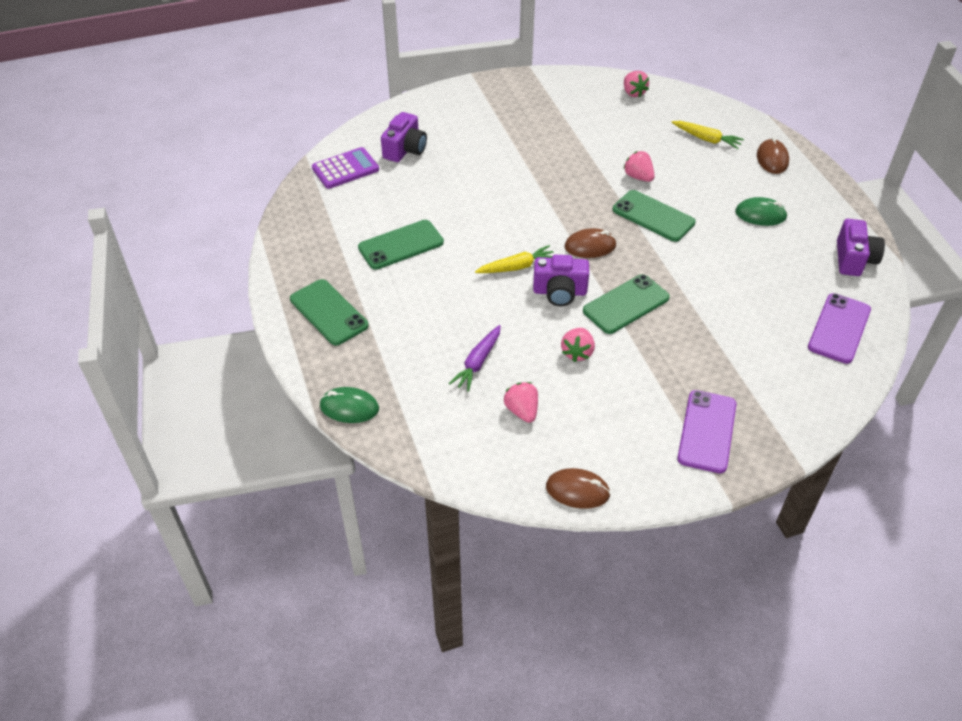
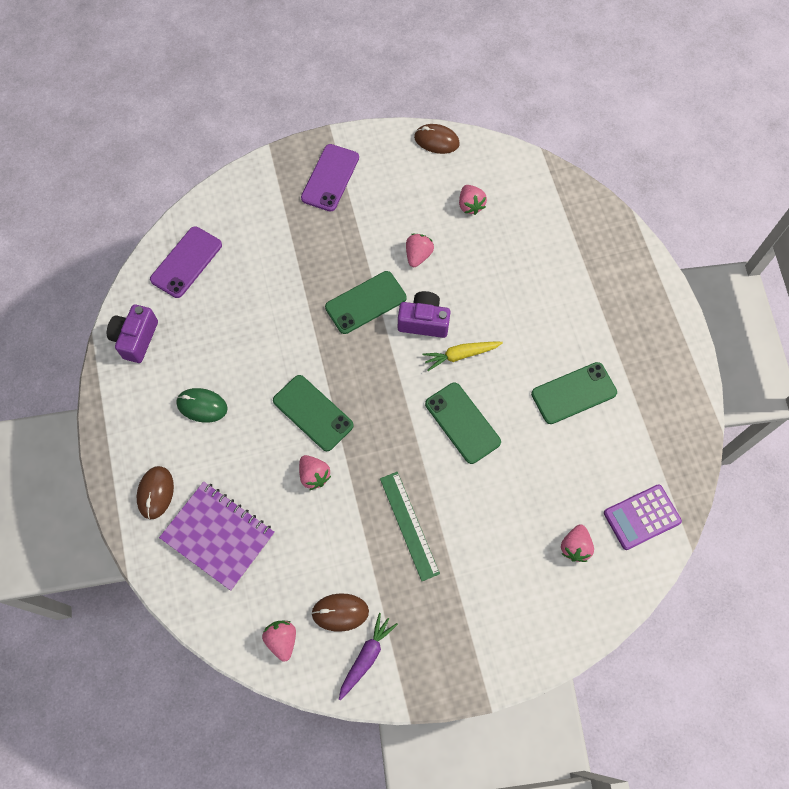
camera: 175 degrees left, 20 degrees up
(329, 312) = (636, 315): green phone -> green phone (462, 423)
(349, 407) = (607, 219): green mouse -> none
(405, 149) = (575, 547): purple camera -> pink strawberry
(478, 362) = (503, 252): purple carrot -> purple carrot (366, 657)
(547, 153) = (409, 525): none -> green ruler
(590, 246) = (385, 376): brown mouse -> brown mouse (340, 612)
(706, 139) = (218, 536): yellow carrot -> purple notebook

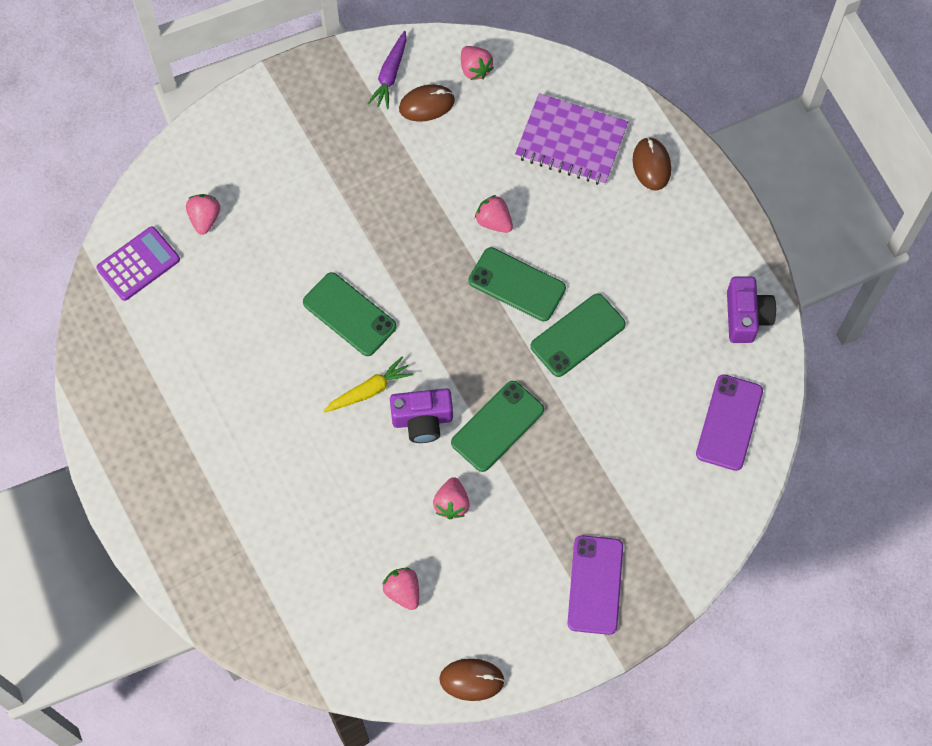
camera: 165 degrees right, 0 degrees up
(202, 406) = (640, 262): green mouse -> none
(409, 525) = (380, 198): green ruler -> none
(573, 393) = (231, 378): green phone -> green phone (578, 335)

